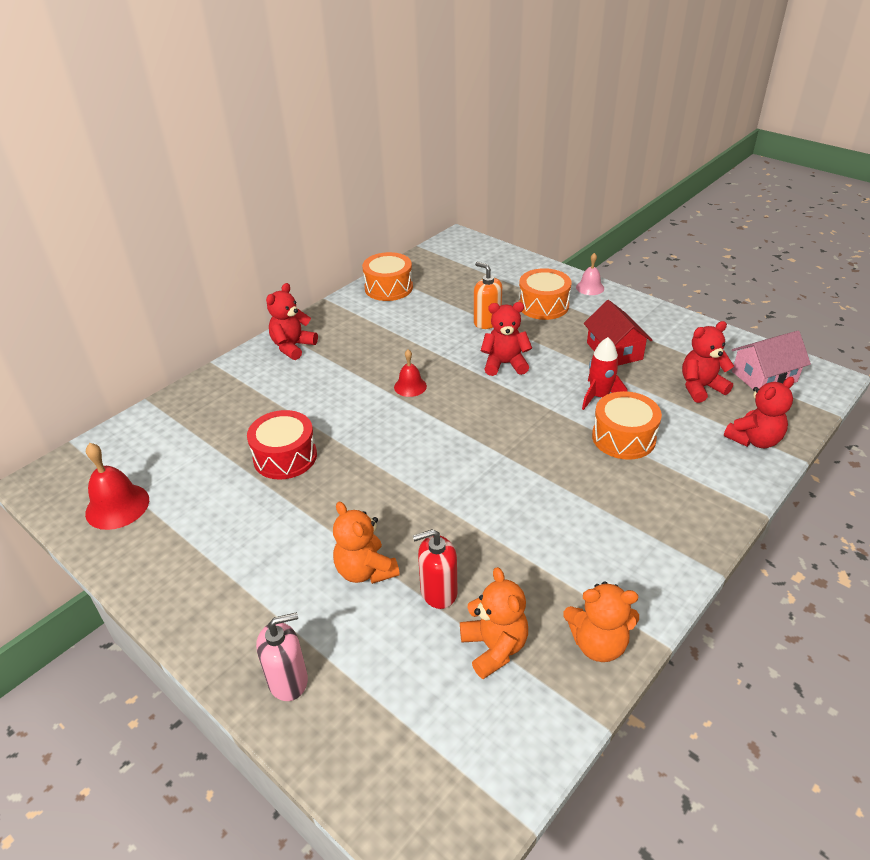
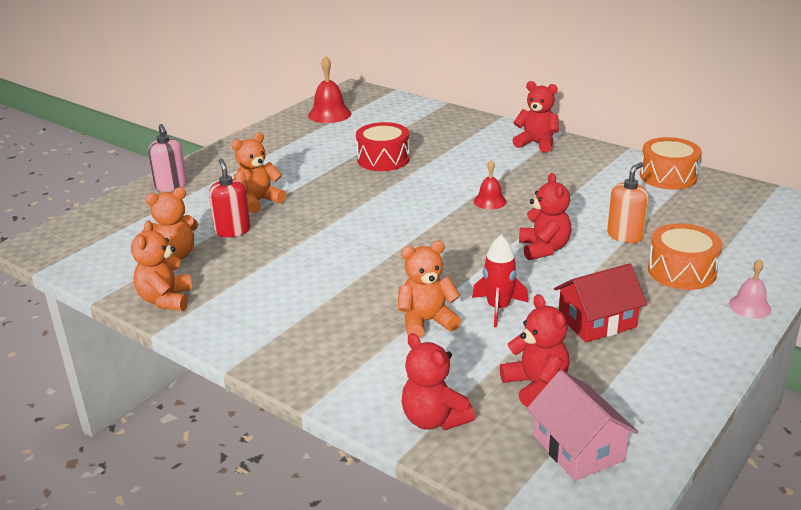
camera: 85 degrees right, 10 degrees down
(623, 437) = (426, 322): orange drum -> orange teddy bear

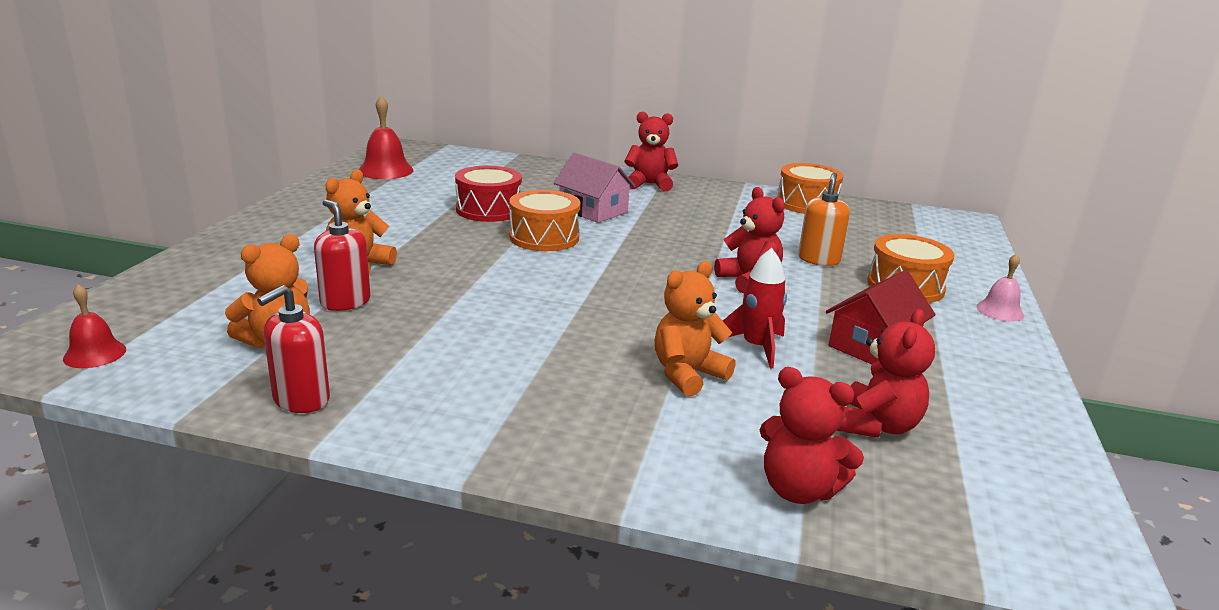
camera: 25 degrees left, 5 degrees down
(166, 300) = (301, 400): orange teddy bear -> red soap dispenser
(171, 186) = (216, 259): pink soap dispenser -> none
(408, 190) = (544, 237): none -> orange drum
(490, 201) = (648, 240): red bell -> red bell (95, 354)
(536, 386) = (877, 426): red teddy bear -> red teddy bear turned 75 degrees clockwise
(578, 448) = (990, 488): pink house -> pink house (593, 210)

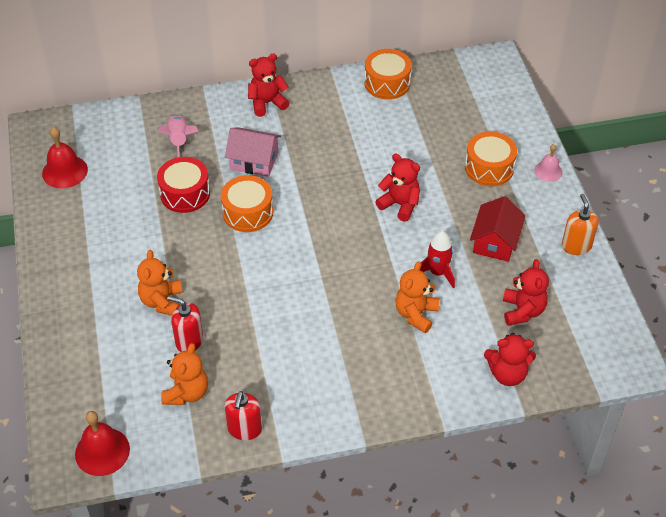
camera: 25 degrees left, 25 degrees up
(95, 354) = (102, 451): red bell -> red bell, size x1.61
(525, 182) = (179, 141): none -> pink rocket
(819, 259) = (428, 159): orange soap dispenser -> orange soap dispenser (576, 246)

